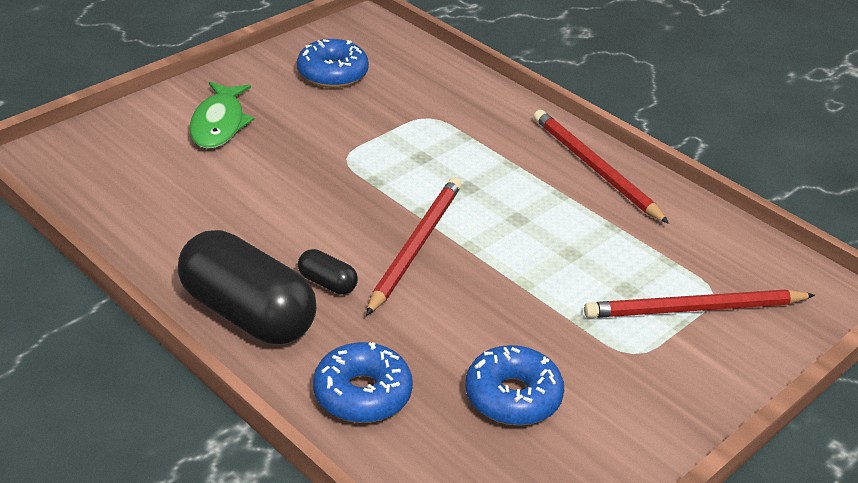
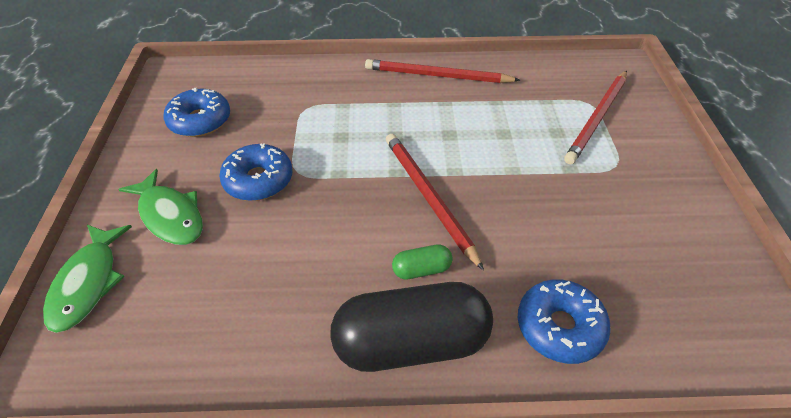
camera: 45 degrees left, 10 degrees up
(119, 128) = (88, 283): none -> green fish
(327, 283) = (421, 269): black capsule -> green capsule
(513, 396) = (619, 245): blue donut -> blue donut (258, 180)

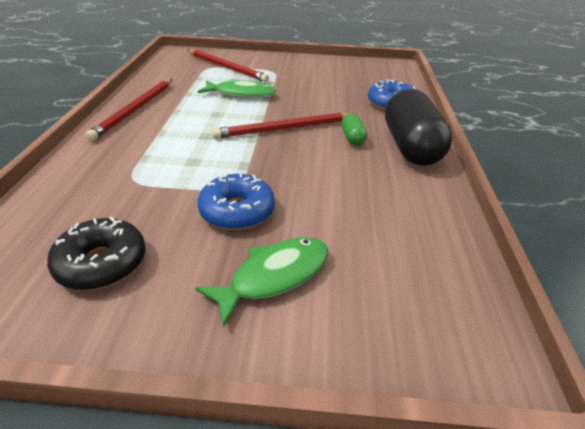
camera: 85 degrees left, 10 degrees down
(88, 283) = (373, 340): green fish -> green fish (241, 94)
(200, 121) = (102, 263): blue donut -> black donut

